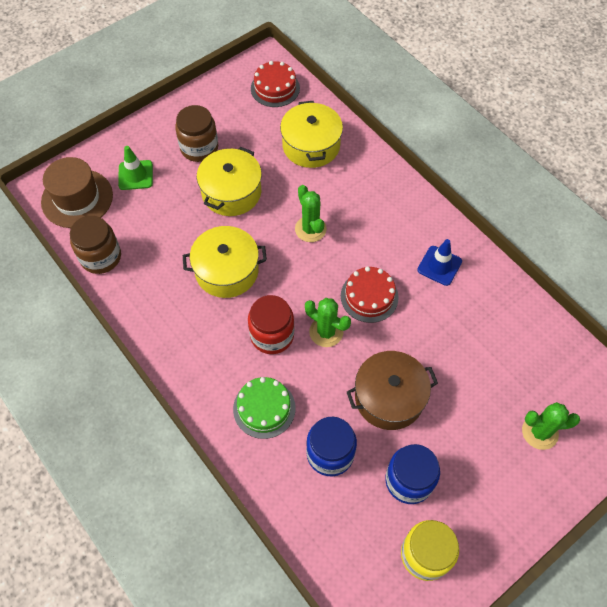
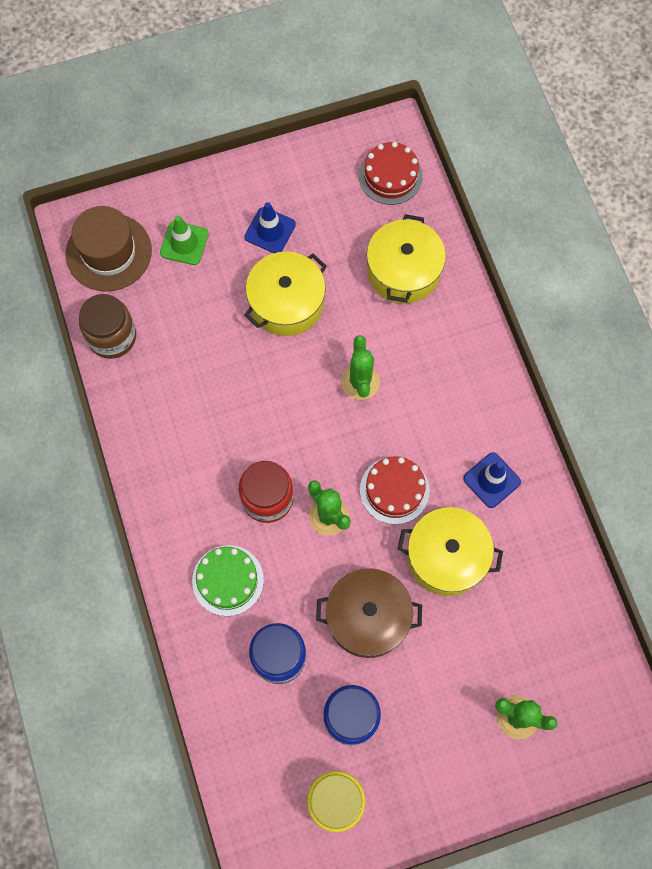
camera: 20 degrees right, 10 degrees up
(199, 148) = (270, 230): brown jar -> blue traffic cone
(227, 271) = (245, 402): yellow pot -> yellow pot (446, 556)

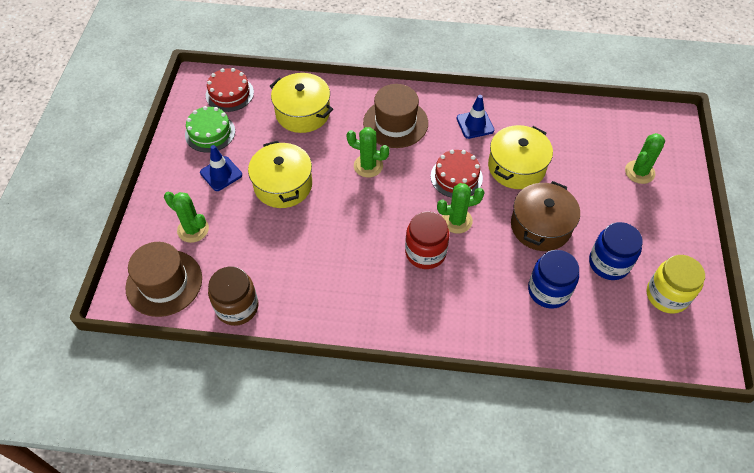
camera: 65 degrees left, 15 degrees down
(184, 243) = (193, 229): green traffic cone -> green cactus
(228, 580) = (476, 301): green cake -> green cake (210, 133)
(443, 384) = (395, 123): none -> brown hat

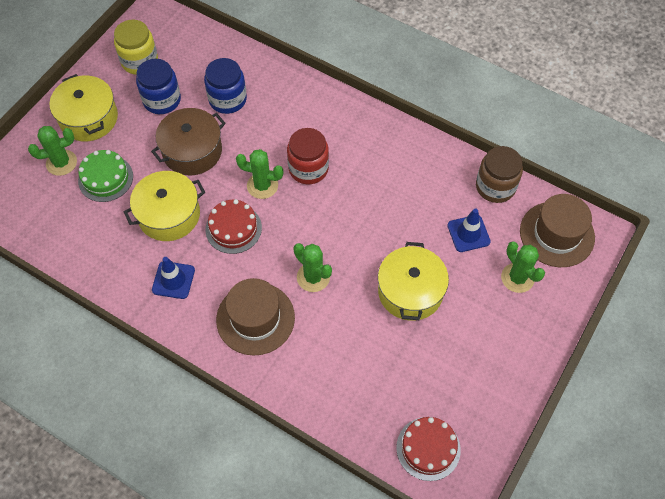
camera: 155 degrees left, 5 degrees up
(210, 133) = (469, 395): green cake -> green cake (105, 178)
(221, 174) = (471, 332): blue traffic cone -> blue traffic cone (468, 233)
(303, 113) = (351, 378): yellow pot -> yellow pot (88, 118)

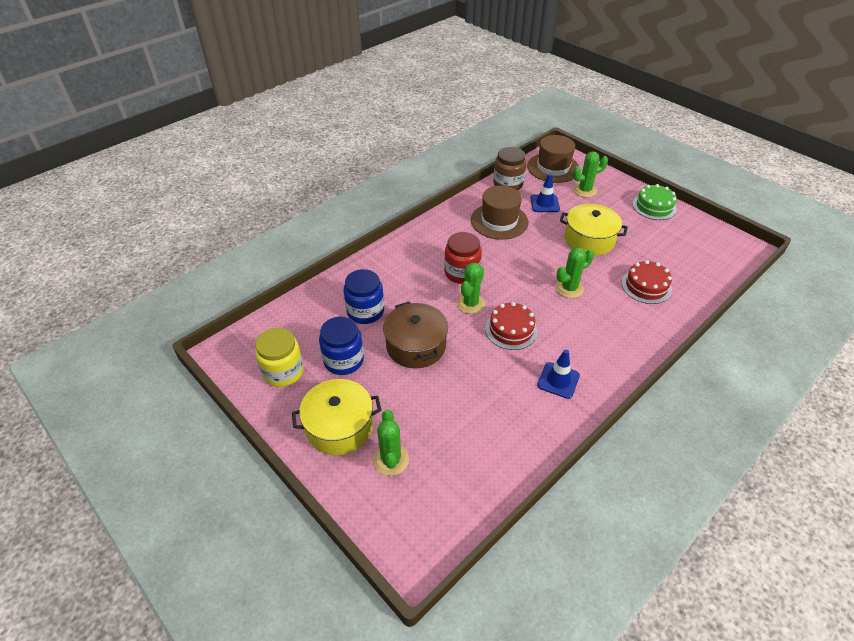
camera: 75 degrees left, 15 degrees down
(105, 178) = (425, 420): green cake -> green cake (654, 206)
(169, 215) = (484, 374): yellow pot -> none
(255, 318) = (604, 330): brown hat -> brown hat (499, 221)
(428, 448) = (716, 256): red cake -> red cake (646, 286)

